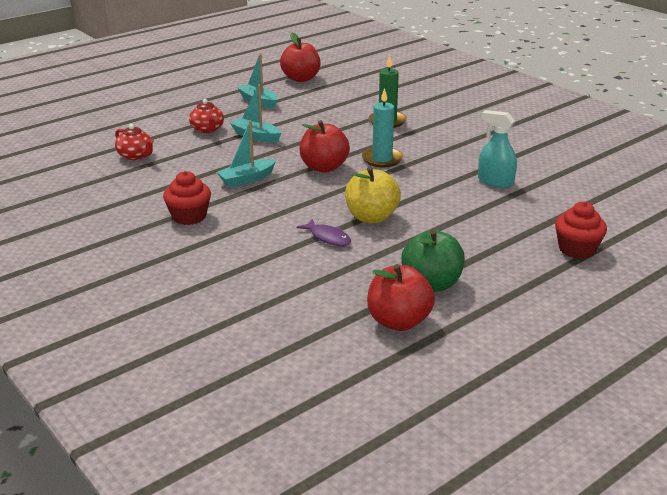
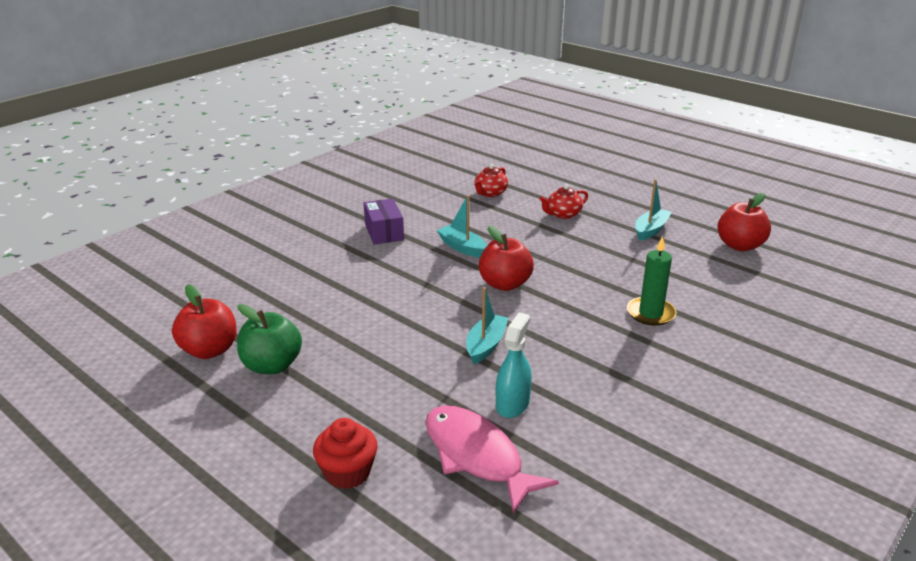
camera: 80 degrees right, 0 degrees up
(189, 216) = (384, 232): red cupcake -> purple box
(256, 136) = (561, 240): turquoise boat -> turquoise boat (486, 345)
(328, 237) = (356, 301): purple fish -> none
(371, 217) = (401, 321): yellow apple -> none
(382, 159) = (540, 317): turquoise candle -> none
(554, 200) = (477, 456): none -> pink fish

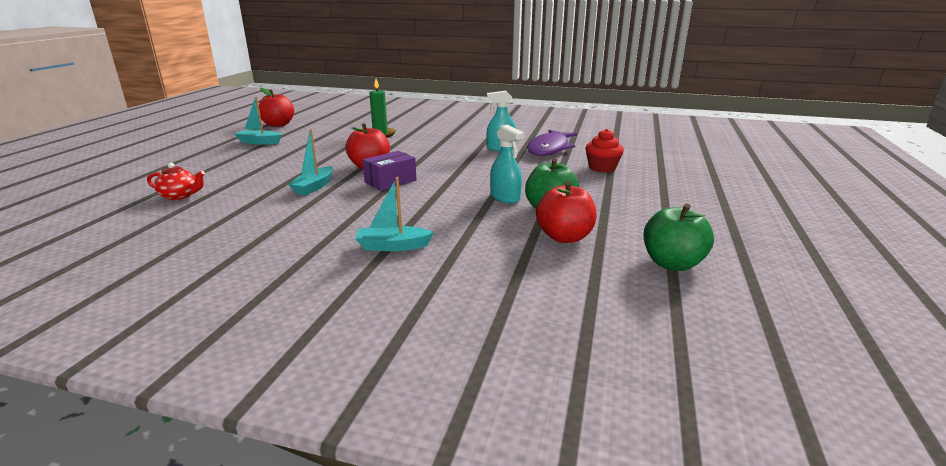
camera: 115 degrees left, 5 degrees down
(97, 389) = (672, 263): none -> green apple
(330, 347) = (505, 197): none -> turquoise spray bottle
(384, 232) = (293, 223): purple box -> purple box (390, 181)
(477, 456) = (549, 149): pink fish -> purple fish
(486, 345) = (452, 160): turquoise boat -> turquoise boat (393, 246)
(563, 214) = (233, 165): red teapot -> none

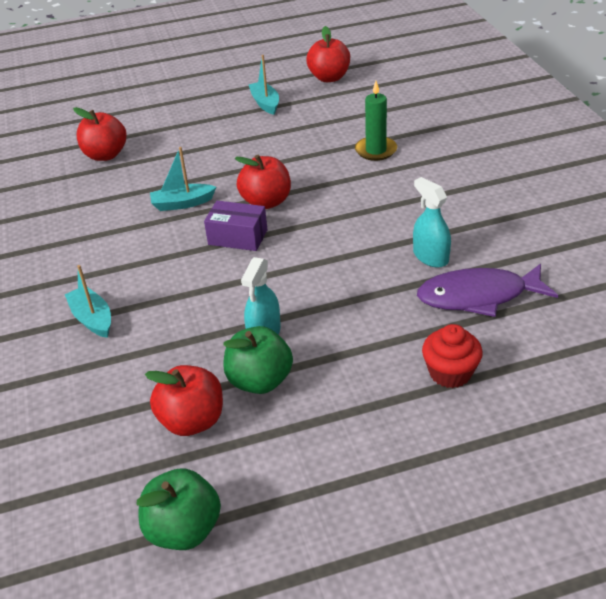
camera: 60 degrees right, 15 degrees up
(180, 196) = (105, 155): red teapot -> red apple

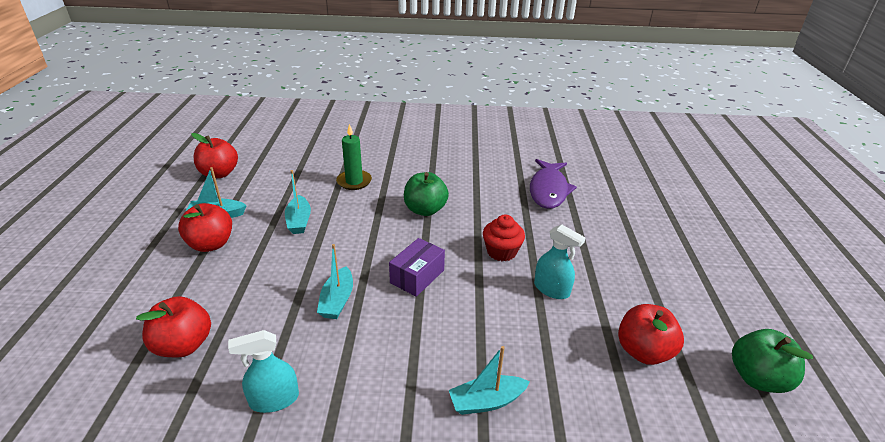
camera: 75 degrees left, 5 degrees down
(260, 381) = (605, 303): green apple -> green apple (425, 210)
(266, 202) = (377, 249): red apple -> red apple (211, 244)
(283, 145) = (299, 221): none -> turquoise boat
(430, 257) = (499, 195): turquoise spray bottle -> turquoise spray bottle (274, 400)
(450, 373) = (616, 220): red cupcake -> red cupcake (501, 252)

